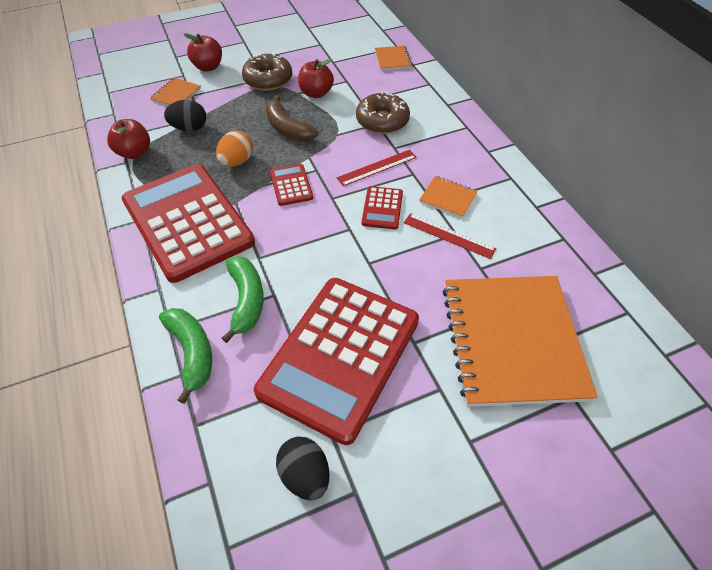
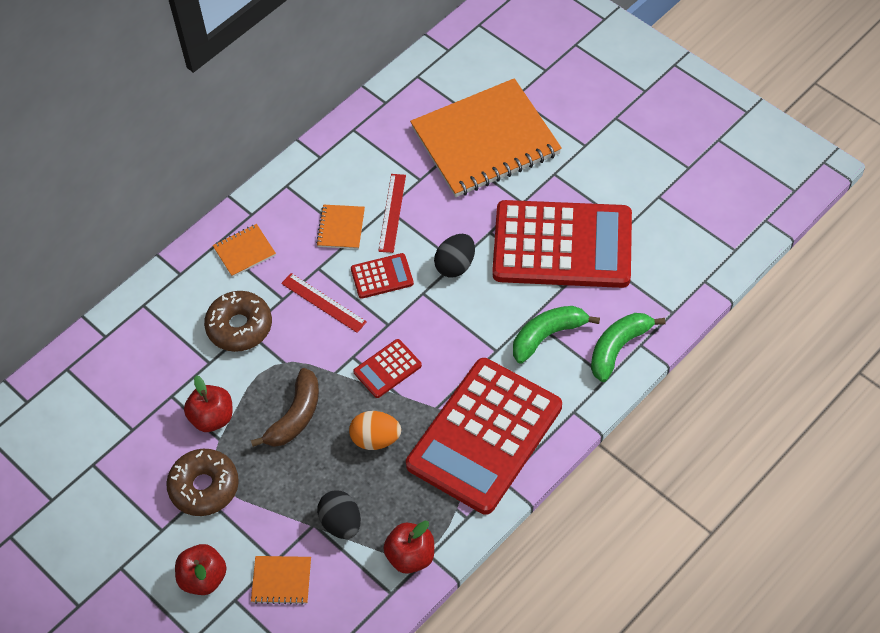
camera: 110 degrees left, 5 degrees up
(305, 475) = (665, 228): black egg -> black egg (455, 265)
(392, 59) = (101, 362): orange notebook -> orange notebook (244, 251)

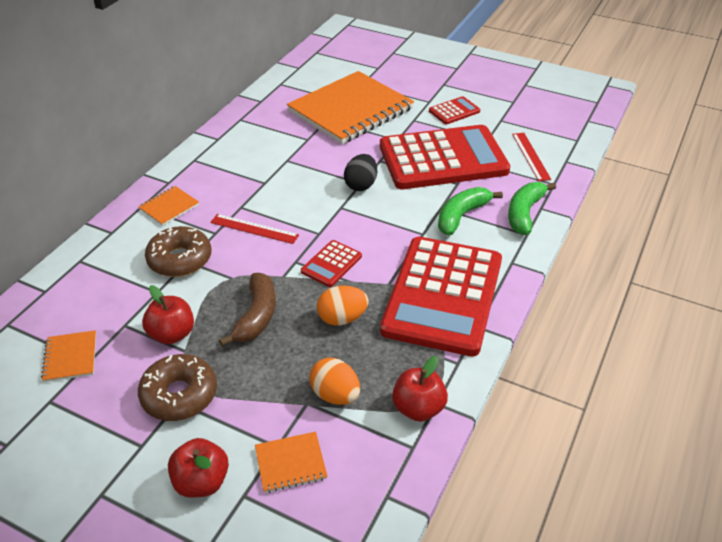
camera: 20 degrees left, 15 degrees down
(341, 228) = (252, 178): orange notebook -> orange notebook (70, 357)
(341, 523) = (335, 395): black egg -> orange egg
(382, 276) = (300, 202): red calculator -> red calculator (454, 111)
(392, 213) = (293, 162): red ruler -> red ruler (531, 156)

